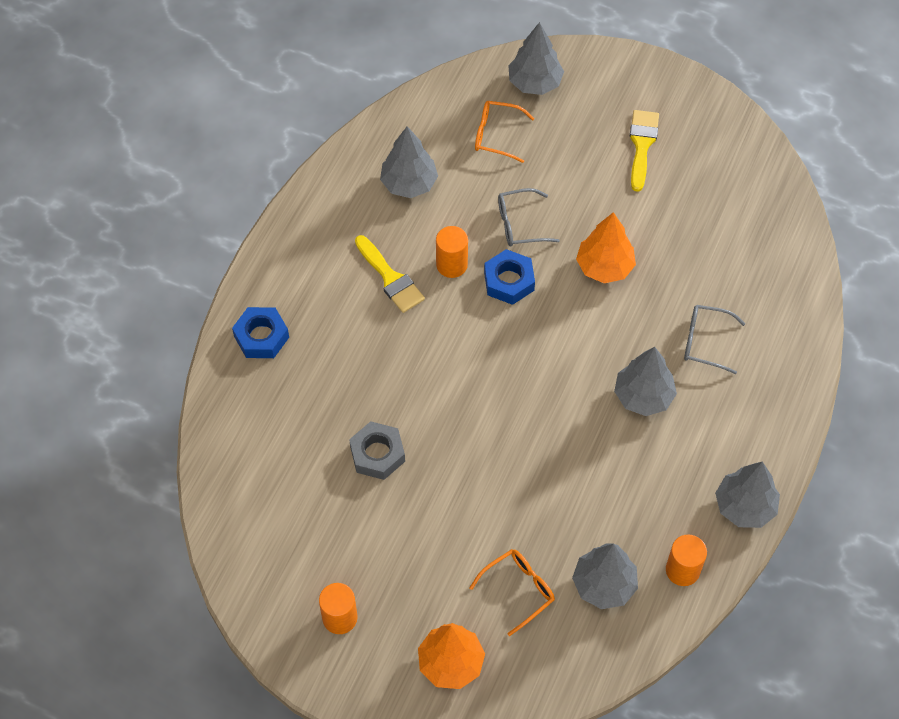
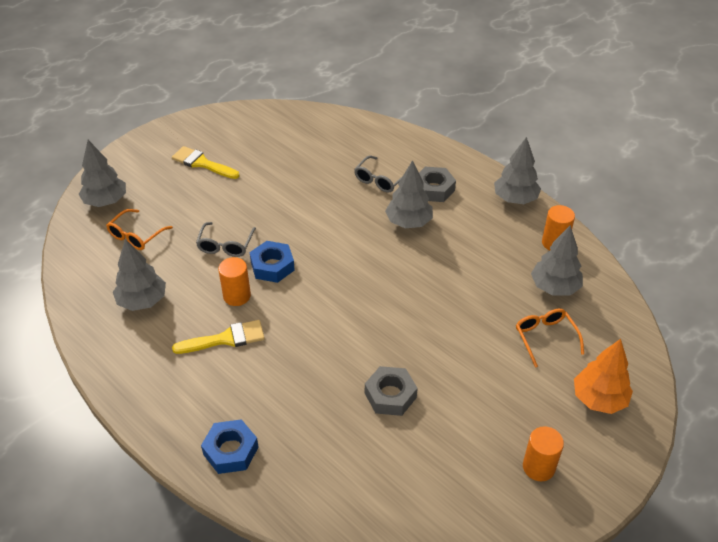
camera: 70 degrees left, 15 degrees down
(604, 267) = (291, 211): orange tree -> none
(718, 407) = (433, 189): none -> grey nut

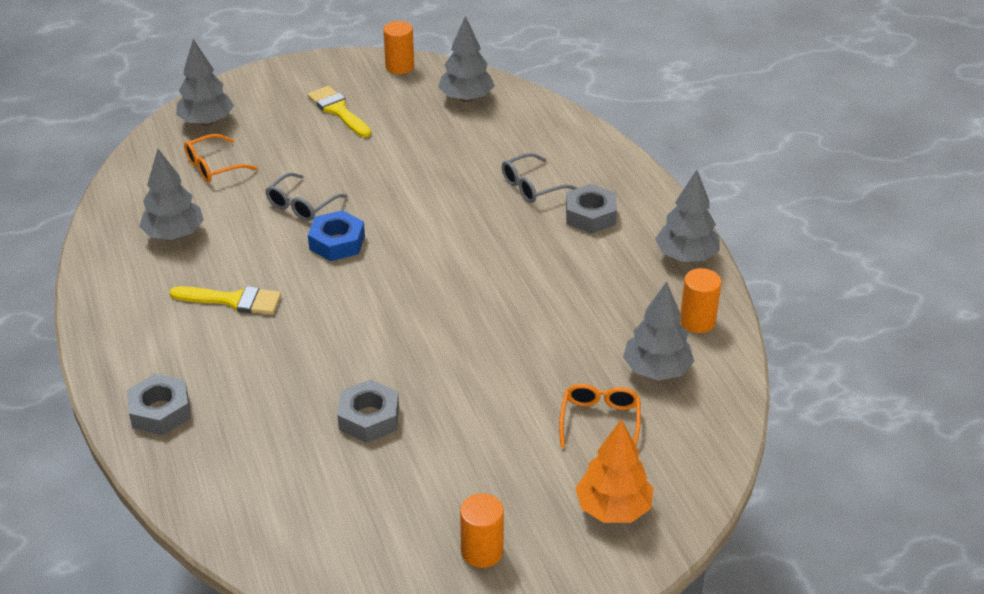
camera: 25 degrees right, 5 degrees down
(231, 451) = (160, 411): blue nut -> grey nut
(237, 296) = (276, 261): orange cylinder -> orange cylinder (399, 66)
(408, 222) = (530, 243): grey tree -> grey tree (466, 98)

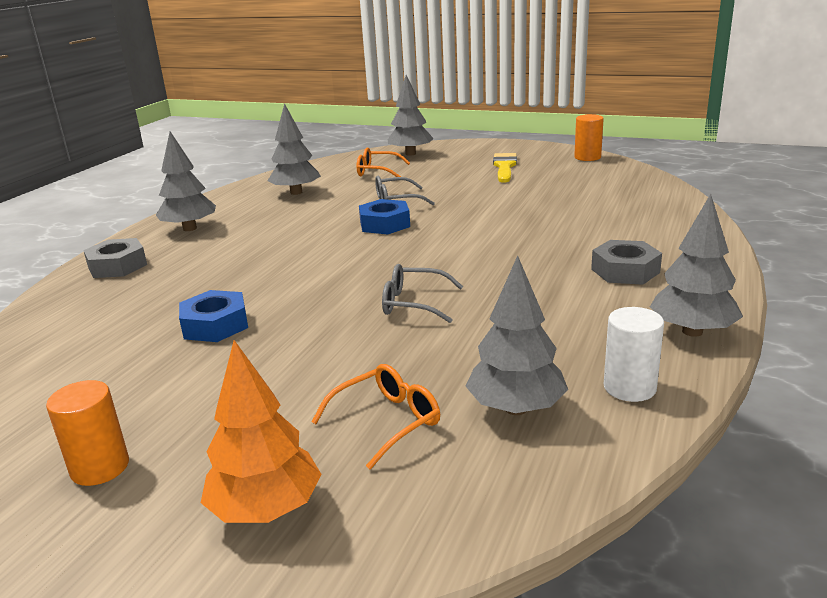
camera: 45 degrees right, 15 degrees down
(233, 300) = (266, 230): yellow brush -> none
(369, 418) = (215, 325): grey nut -> blue nut
(466, 98) = (616, 181): grey tree -> grey tree (190, 228)
(531, 186) = (594, 238): grey glasses -> grey glasses (413, 303)
(697, 321) = (629, 387): orange cylinder -> white cylinder

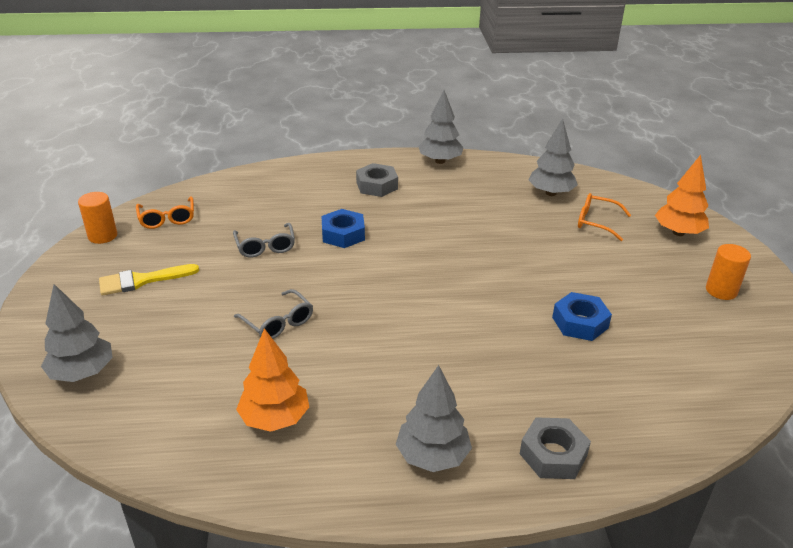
camera: 120 degrees left, 10 degrees up
(296, 192) = (275, 418): grey tree -> orange tree
(377, 171) = (172, 376): orange glasses -> orange glasses (167, 219)
(384, 224) = (346, 309): blue nut -> blue nut (343, 234)
(413, 303) = (479, 249): grey glasses -> grey glasses (265, 247)
(629, 387) = (506, 170): white cylinder -> none

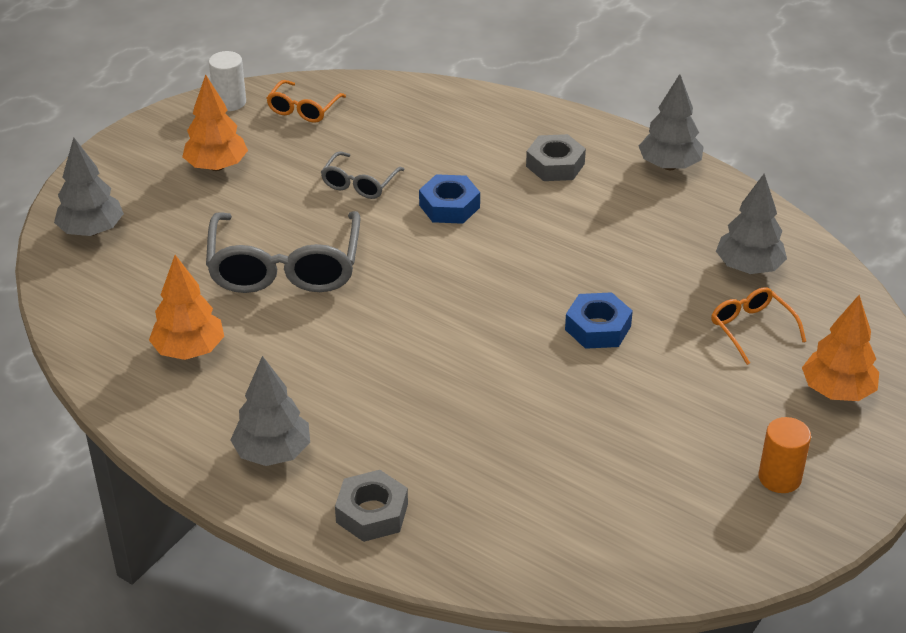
camera: 40 degrees right, 5 degrees up
(102, 236) = (230, 102): orange cylinder -> white cylinder
(142, 280) = (217, 166): yellow brush -> orange tree
(278, 323) = (285, 268): grey glasses -> grey glasses, size x1.98
(580, 322) = (566, 421): blue nut -> blue nut (598, 328)

